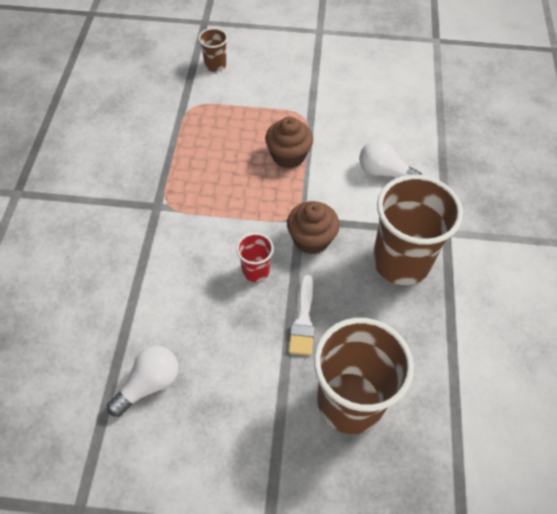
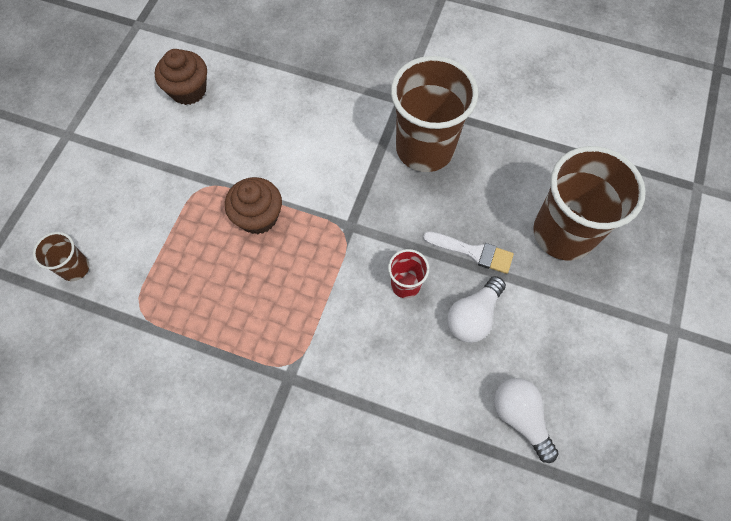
camera: 75 degrees left, 10 degrees up
(311, 239) = (378, 221): brown cupcake -> brown cupcake (188, 90)
(384, 172) = (311, 130): white light bulb -> white light bulb (473, 316)

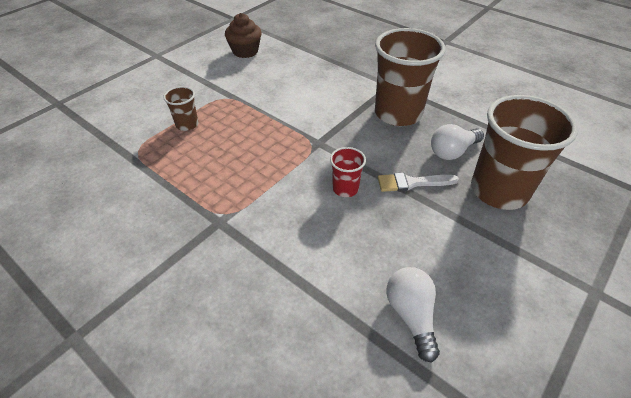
camera: 20 degrees right, 20 degrees down
(75, 268) = (112, 118): brown cup -> brown cup (187, 124)
(258, 217) = (253, 121): brown cupcake -> none
(473, 252) = (412, 183): white brush -> white brush turned 135 degrees clockwise
(473, 316) = (395, 225): white light bulb -> white light bulb (452, 151)

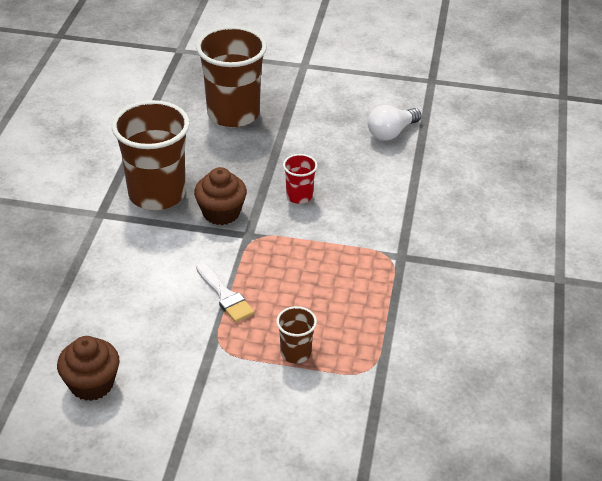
camera: 120 degrees left, 5 degrees down
(354, 137) = (221, 213): none -> brown cupcake
(412, 183) = (260, 160): white brush -> white brush (225, 295)
(452, 151) = (197, 146): white light bulb -> none

